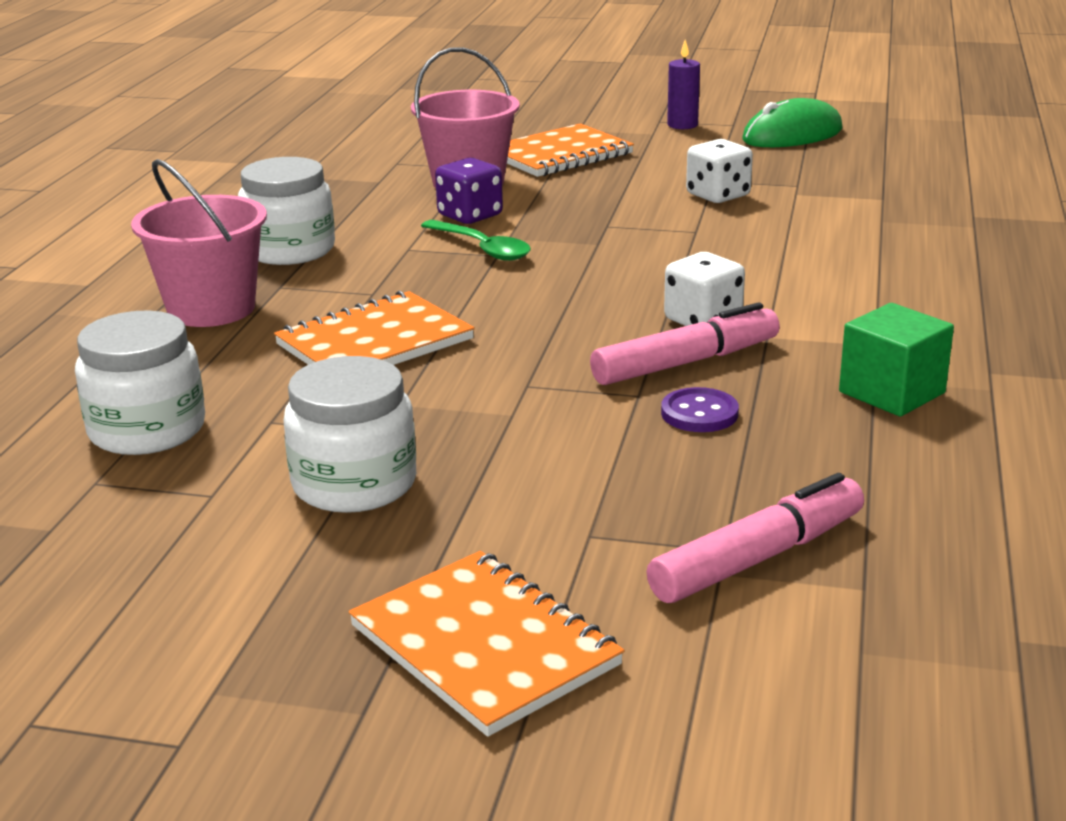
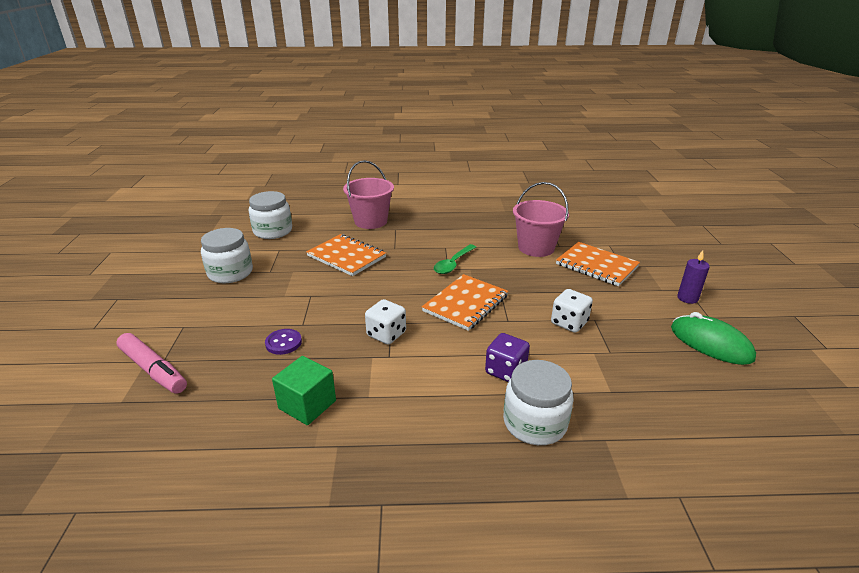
camera: 75 degrees right, 5 degrees up
(290, 250) = (432, 224): white jar -> white jar (534, 423)
(470, 215) = (492, 255): purple dice -> purple dice (505, 371)
(484, 646) = (116, 314): orange notebook -> orange notebook (465, 303)
(685, 363) = (336, 334): pink marker -> none

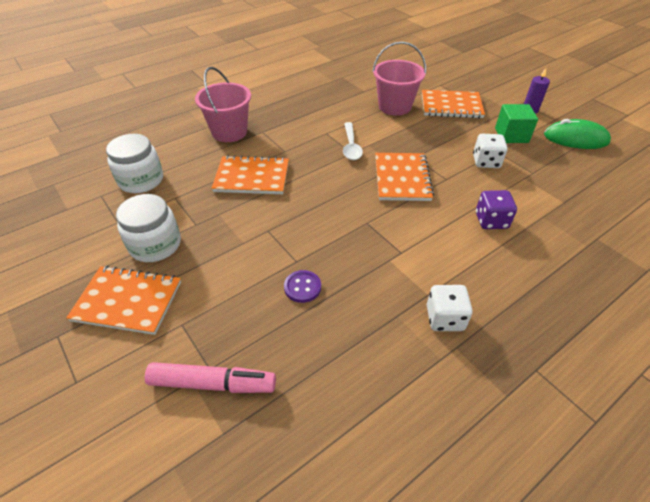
camera: 35 degrees left, 15 degrees up
(173, 298) = (128, 301): none -> orange notebook
(307, 404) = (393, 329): green cube -> green cube (511, 135)
(386, 334) = (376, 234): white dice -> white dice (445, 318)
(453, 264) = (351, 146): green spoon -> white spoon
(534, 423) = (551, 250): white jar -> none

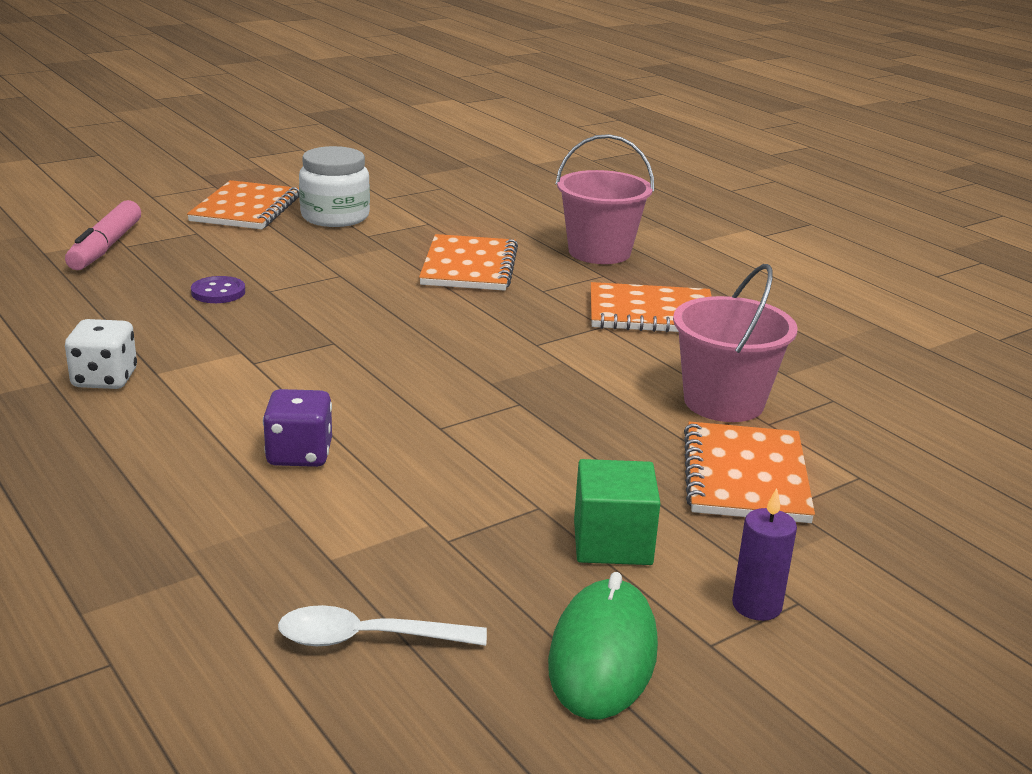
camera: 90 degrees right, 20 degrees down
(141, 180) = (471, 204): white jar -> none
(351, 146) = (557, 344): white spoon -> white spoon (367, 639)
(402, 178) = (448, 382): orange notebook -> orange notebook (651, 313)
(486, 162) = (496, 483): white dice -> none

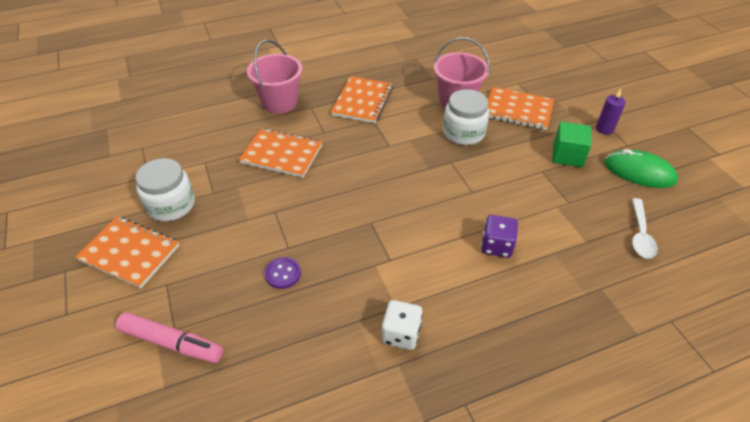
camera: 75 degrees left, 20 degrees up
(618, 413) = (463, 132): none -> white jar

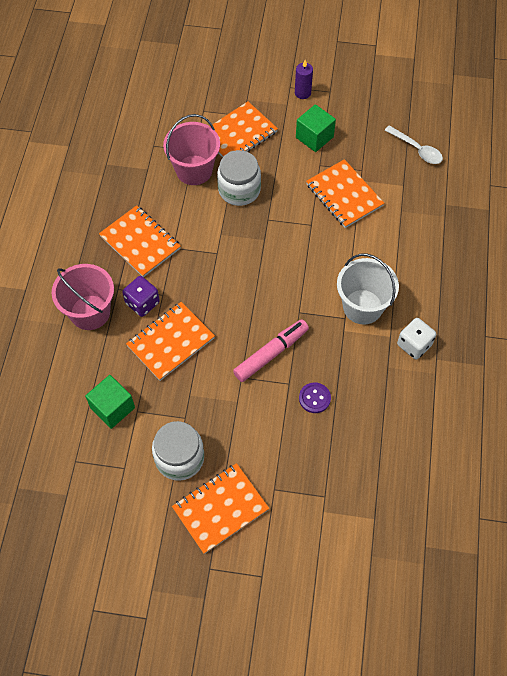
camera: 60 degrees left, 15 degrees up
(171, 342) = (337, 502): pink marker -> pink marker (271, 354)
(200, 148) = (112, 408): none -> green cube
(413, 268) = (362, 307): none -> white bucket
(496, 246) = (374, 242): purple dice -> purple dice (142, 303)
(527, 201) = (344, 195): none -> orange notebook
(639, 172) = (361, 106): green mouse -> none

